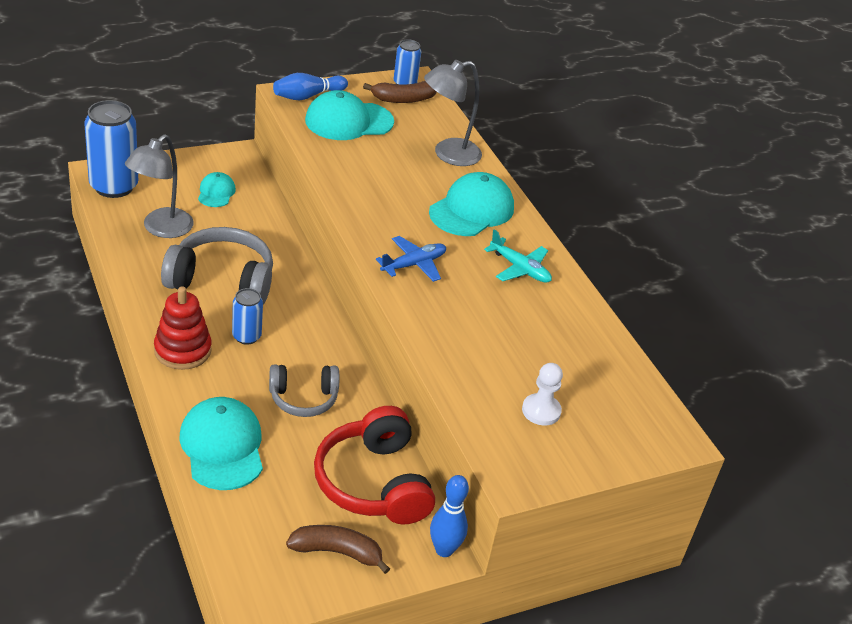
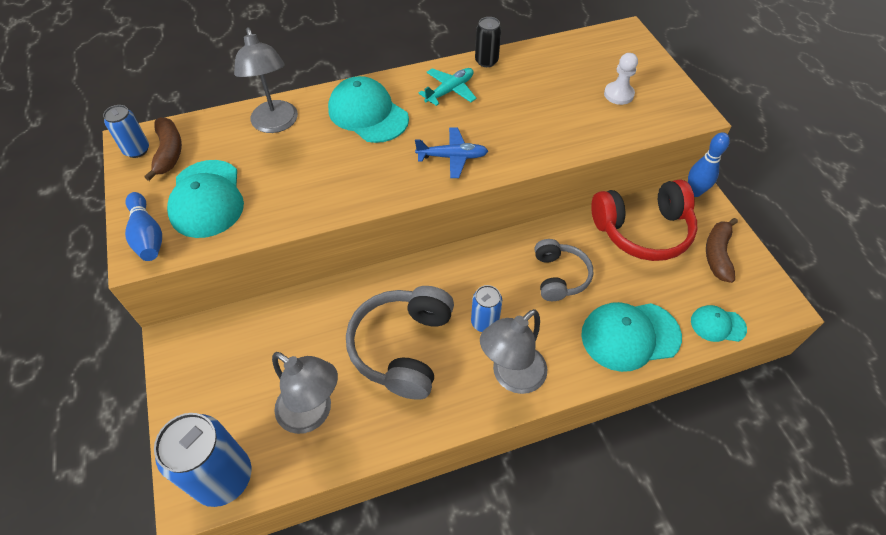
camera: 80 degrees left, 15 degrees up
(182, 350) = (511, 376): red stacking toy -> grey lamp
(216, 192) = (247, 361): turquoise cap -> turquoise cap (717, 325)
(414, 264) = (452, 157): blue plane -> blue plane turned 120 degrees clockwise
(580, 300) = (486, 61): none -> black can

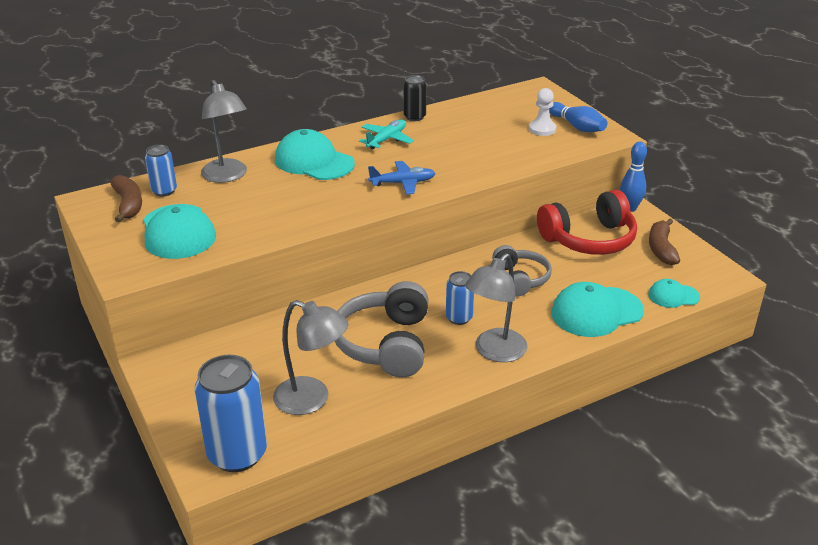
camera: 10 degrees left, 20 degrees down
(137, 150) = (95, 206): blue can -> blue can (164, 191)
(147, 235) = (129, 261): blue bowling pin -> blue bowling pin (577, 126)

